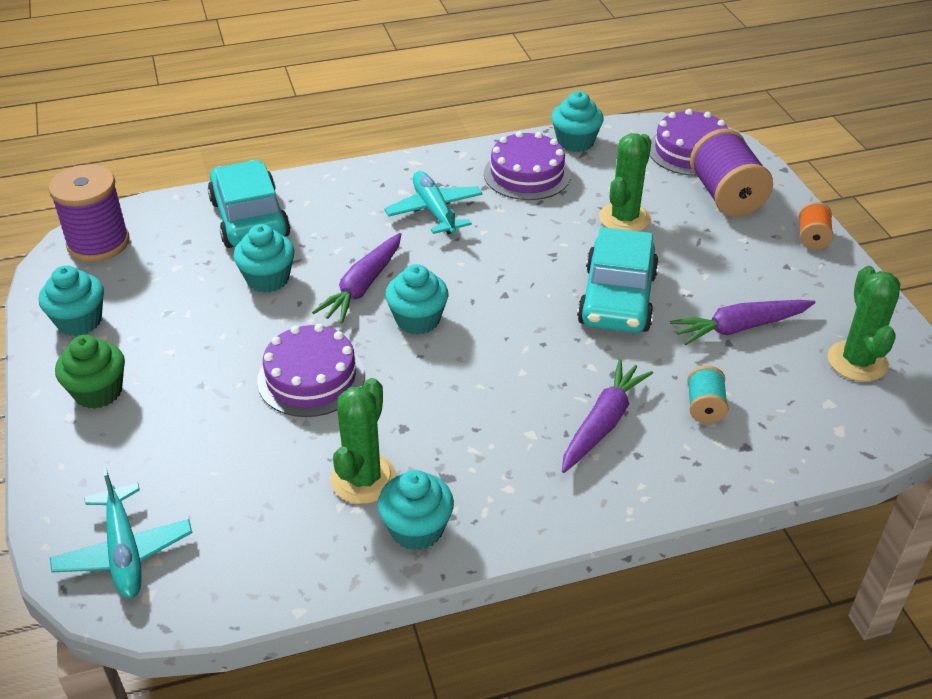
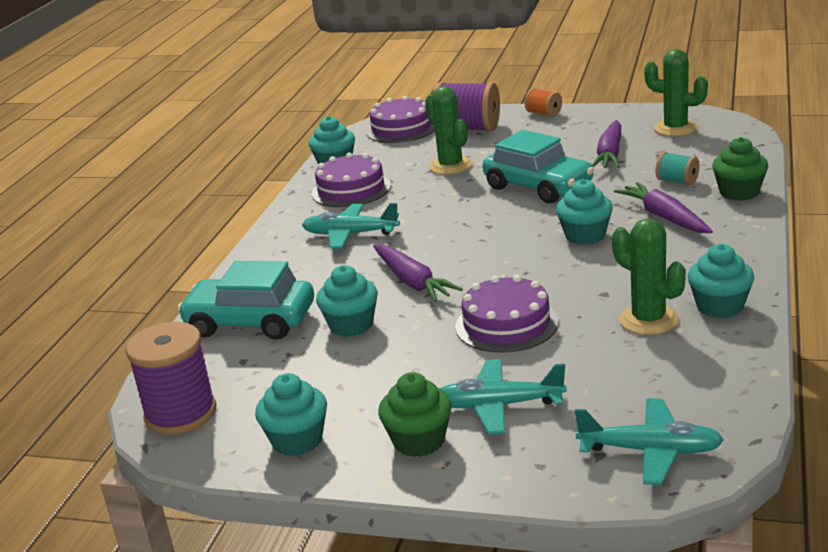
camera: 55 degrees left, 15 degrees down
(167, 422) = (498, 406): none -> turquoise plane
(417, 320) = (481, 265): turquoise cupcake -> turquoise cupcake (585, 235)
(710, 471) = (739, 192): none -> green cupcake

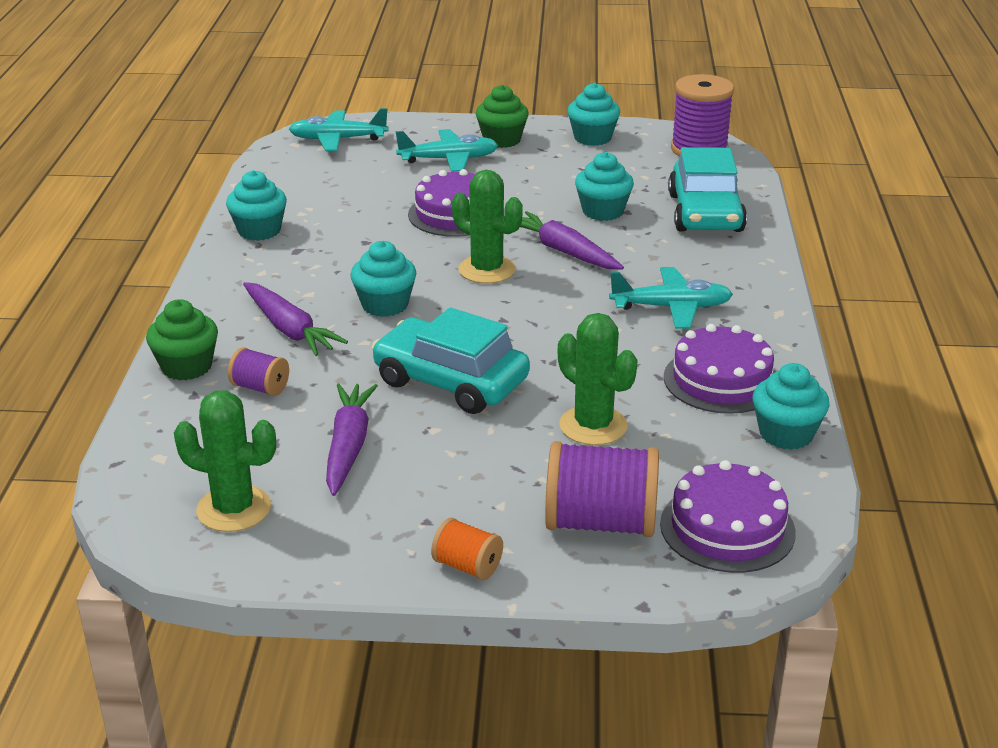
camera: 165 degrees right, 5 degrees up
(250, 322) = (705, 213): turquoise car -> turquoise car turned 90 degrees clockwise
(648, 320) = (326, 219): green cactus -> green cactus (487, 270)
(677, 181) = (260, 388): turquoise spool -> purple spool

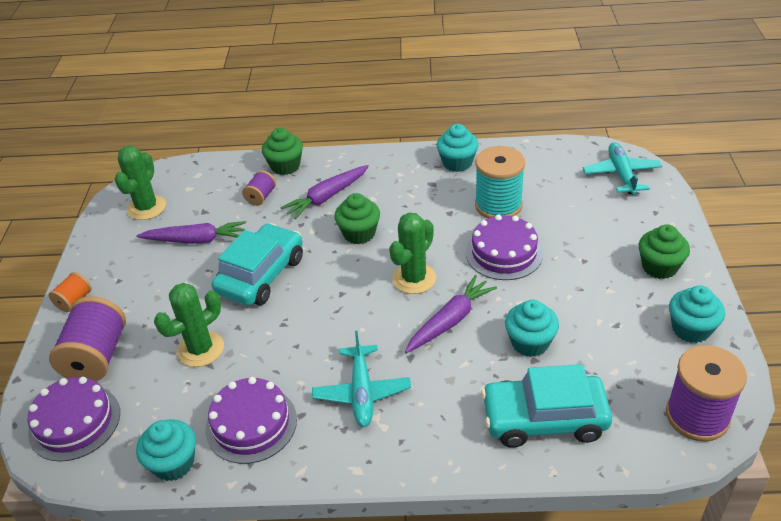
camera: 90 degrees right, 10 degrees up
(365, 211) = (498, 205): none -> turquoise spool
(385, 305) = (359, 233): turquoise cupcake -> green cupcake
(449, 160) = (605, 239): turquoise plane -> none

